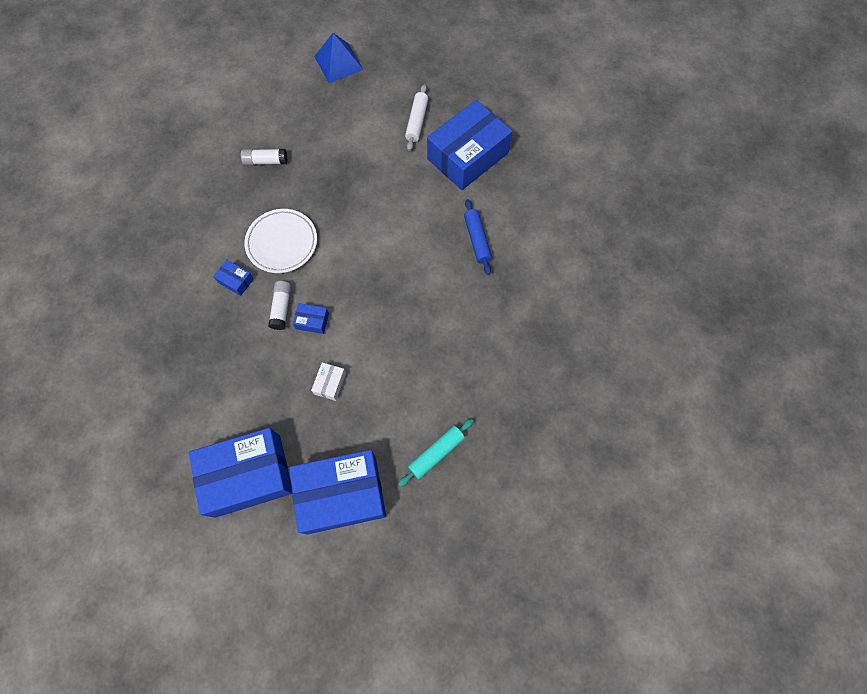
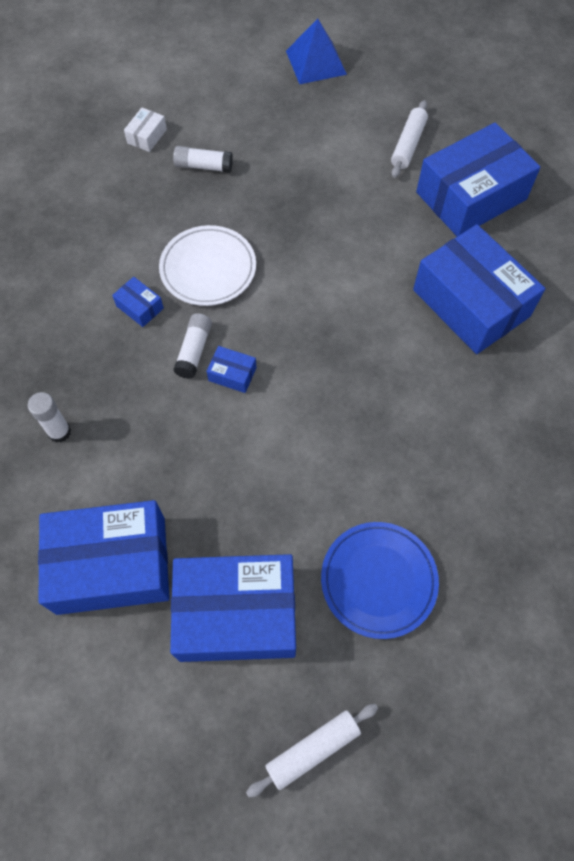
camera: 10 degrees right, 5 degrees down
(193, 385) = (59, 432): none -> white glue stick
(330, 383) = (243, 460): white box -> white box (147, 136)
(407, 576) = (313, 749): none -> white rolling pin
(436, 453) = (378, 580): turquoise rolling pin -> blue plate
(477, 240) = (471, 303): blue rolling pin -> blue box

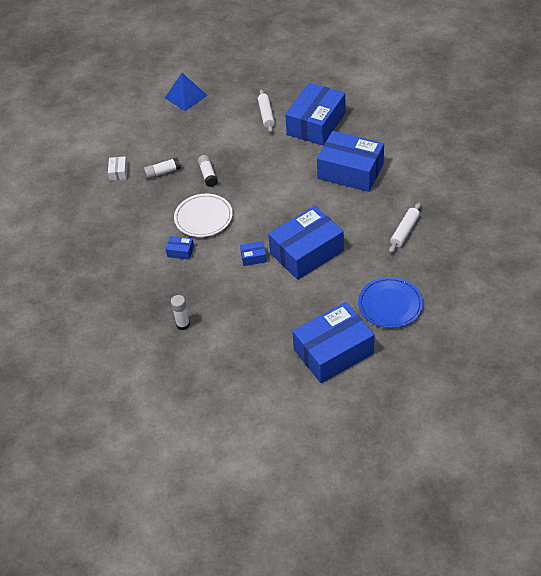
camera: 25 degrees left, 15 degrees down
(111, 565) = (256, 364): blue box -> blue box (306, 252)
(194, 351) = (225, 257): white glue stick -> white glue stick (208, 175)
(313, 749) = (408, 382): white rolling pin -> white rolling pin (404, 231)

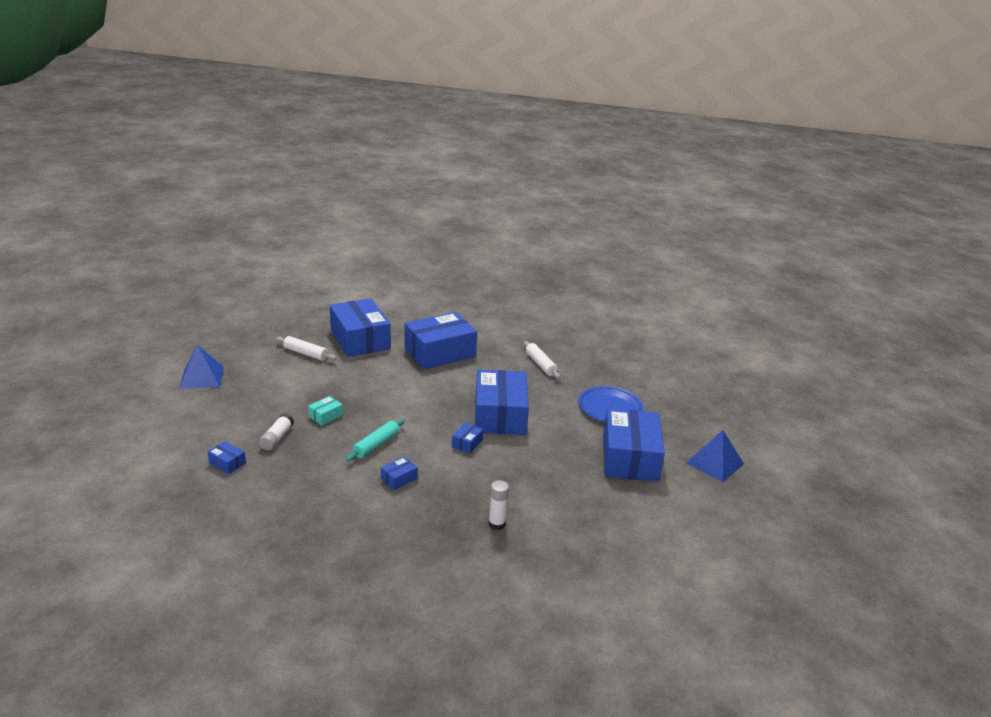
camera: 60 degrees left, 20 degrees down
(118, 172) = (227, 463): white box -> blue box
(203, 218) = (376, 445): white plate -> turquoise rolling pin
(208, 175) = (325, 416): white glue stick -> turquoise box
(384, 406) = (715, 463): none -> blue pyramid

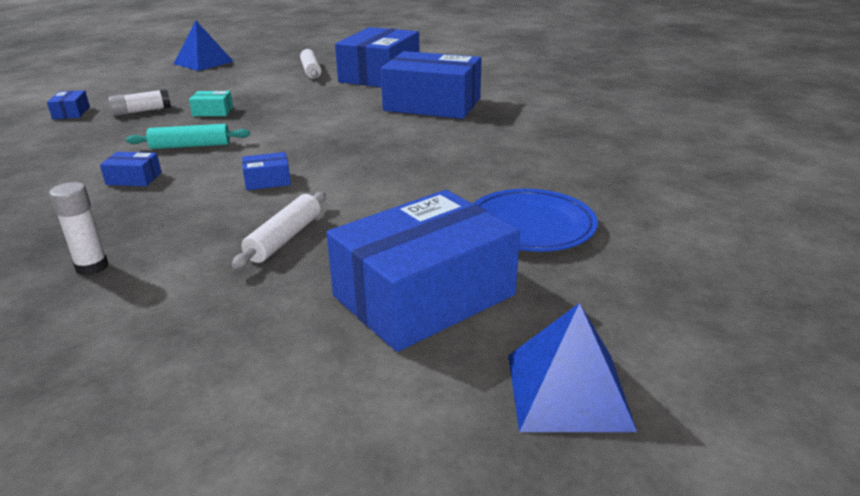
camera: 50 degrees right, 0 degrees up
(500, 415) = (365, 173): blue box -> none
(540, 364) = (531, 149): white rolling pin -> white rolling pin (284, 238)

